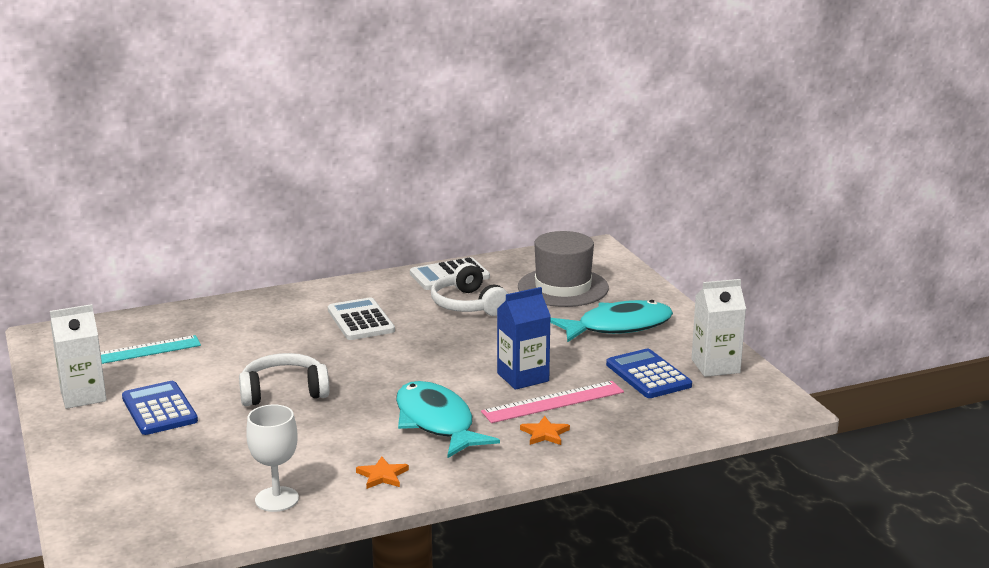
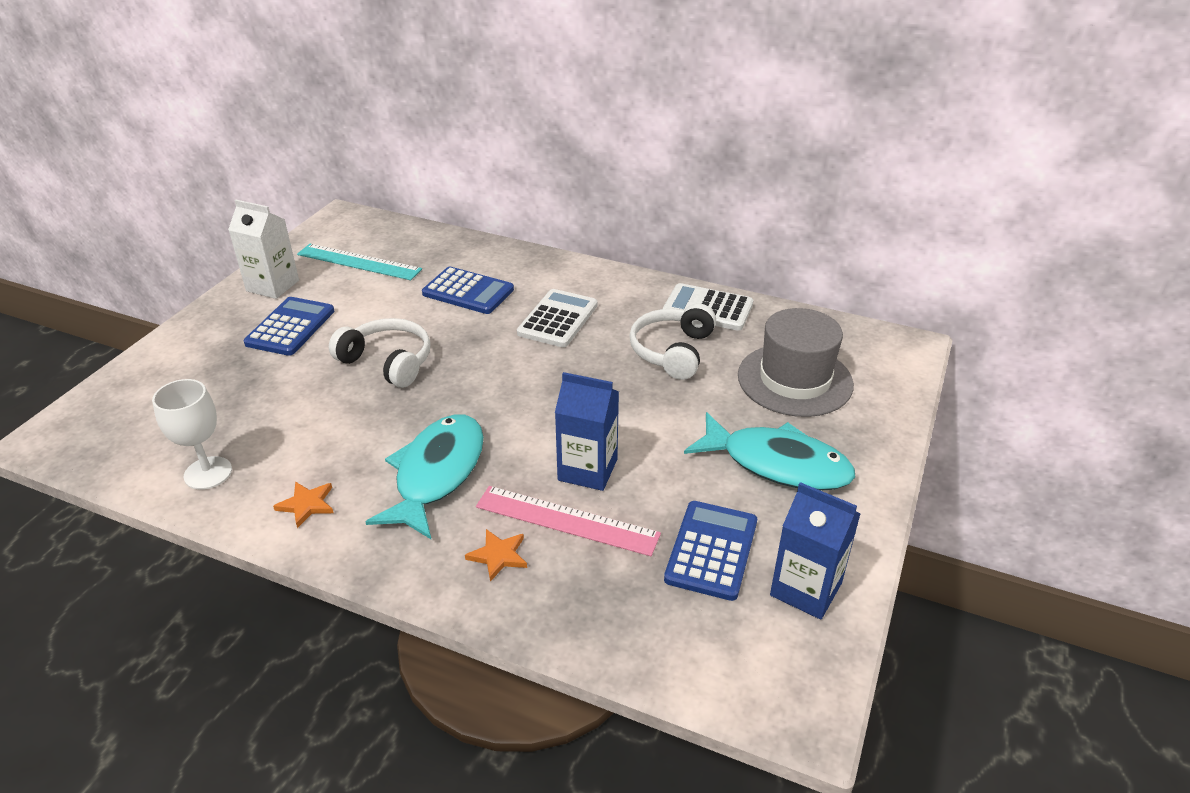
camera: 45 degrees right, 15 degrees up
(262, 333) = (468, 292): none -> blue calculator
(715, 366) = (806, 589): white carton -> blue carton

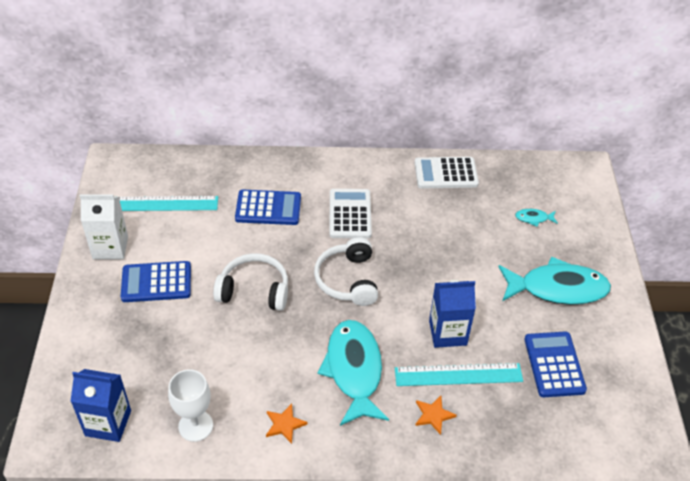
camera: 25 degrees left, 10 degrees up
(290, 327) = (156, 282): blue calculator -> blue calculator turned 90 degrees counterclockwise
(567, 520) = (458, 375): pink ruler -> turquoise ruler
(672, 351) = (444, 218): white headphones -> white headphones (347, 280)
(794, 380) = (533, 218): grey hat -> turquoise fish
(806, 589) = (618, 371): blue carton -> blue carton (108, 423)

